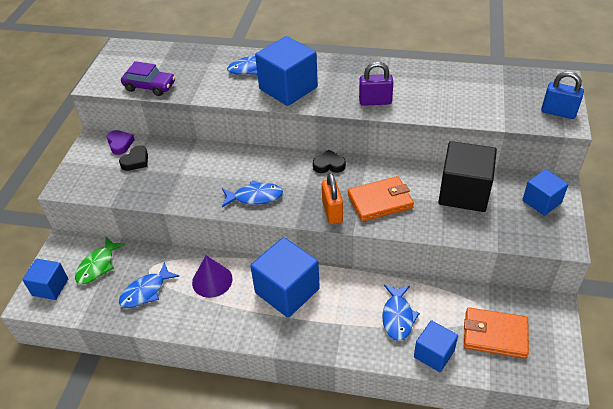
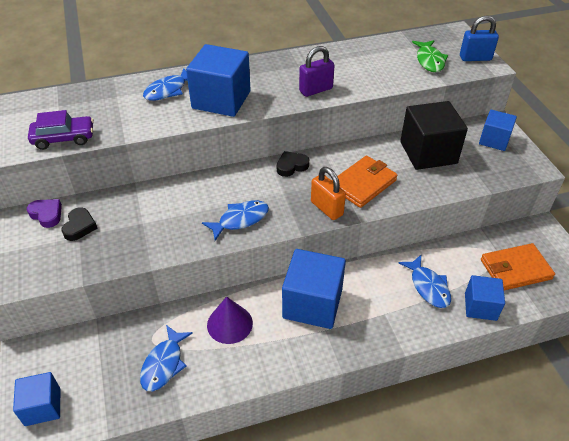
camera: 30 degrees left, 0 degrees up
(98, 266) = (87, 359): green fish -> green fish (429, 61)

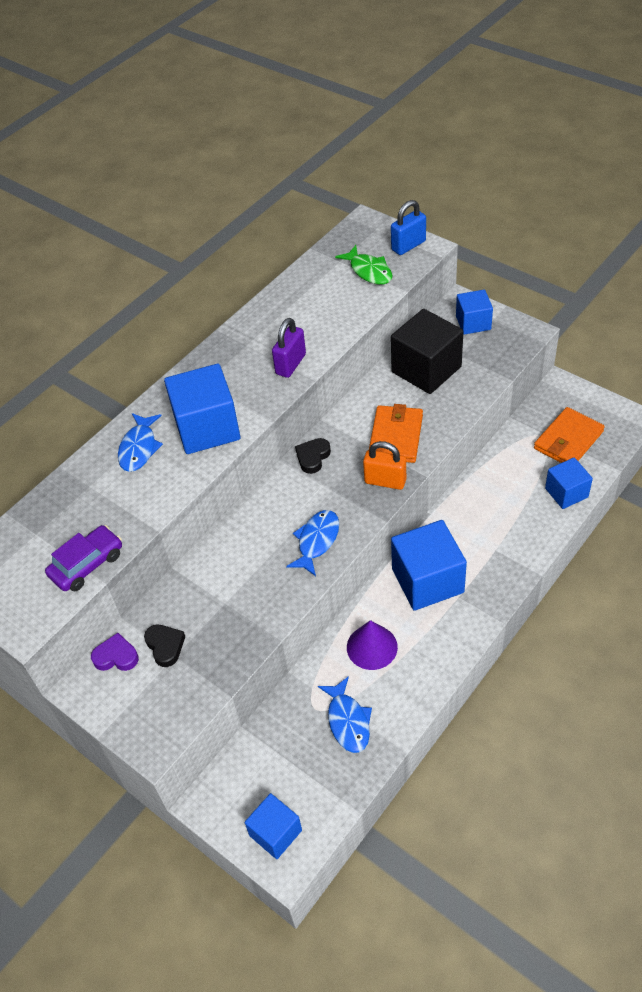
camera: 30 degrees left, 5 degrees up
(428, 287) = (511, 501): blue fish -> none

